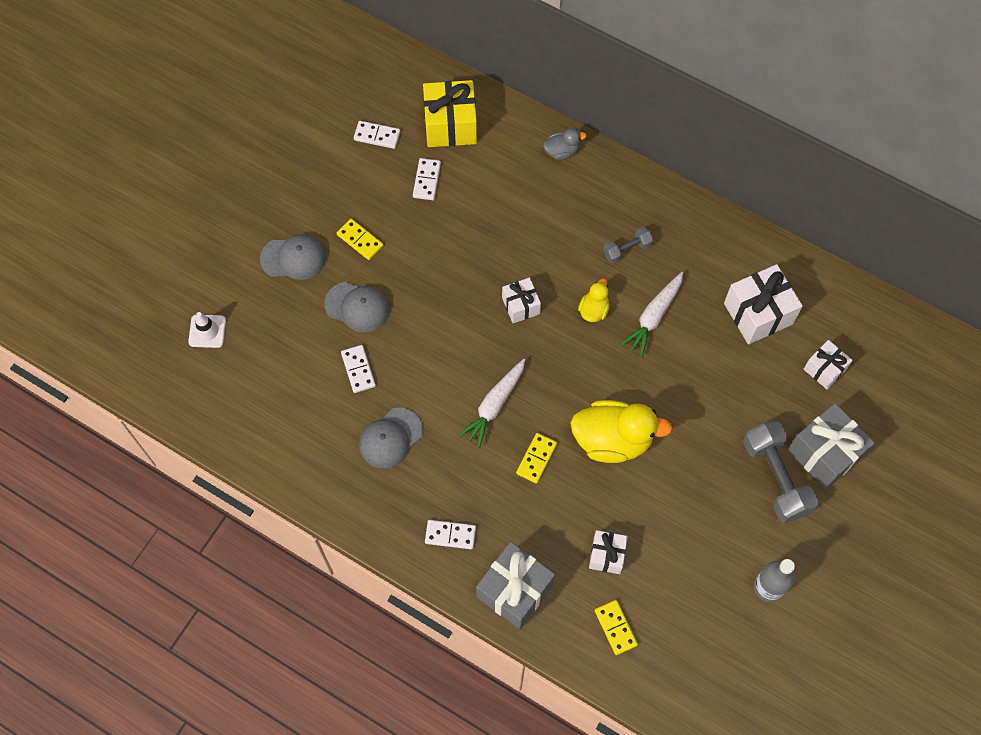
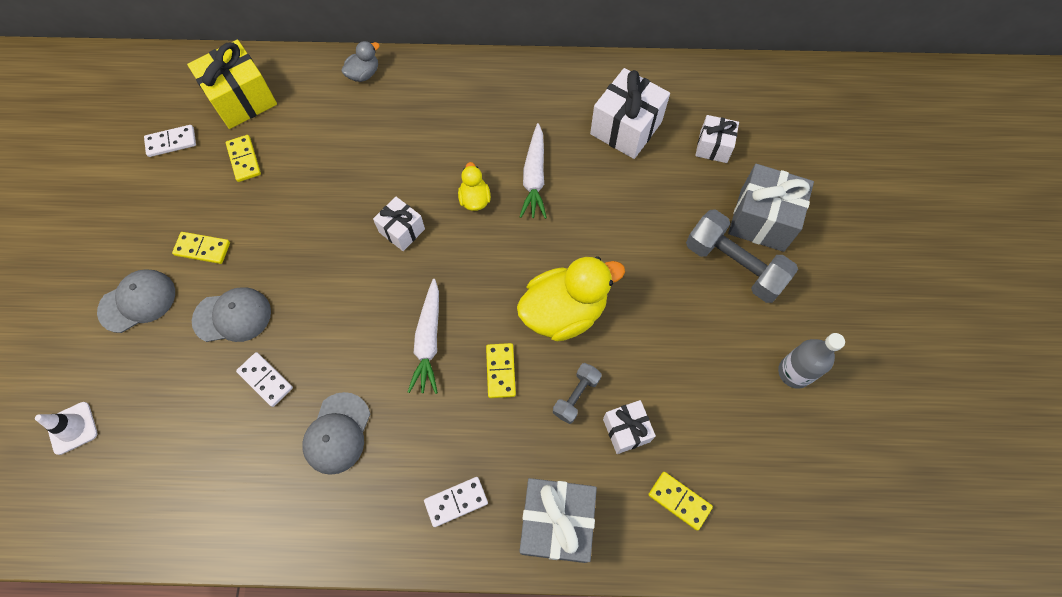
camera: 30 degrees left, 0 degrees up
(426, 180) = (244, 159): white domino -> yellow domino
(627, 249) = (474, 130): grey dumbbell -> grey dumbbell (576, 396)

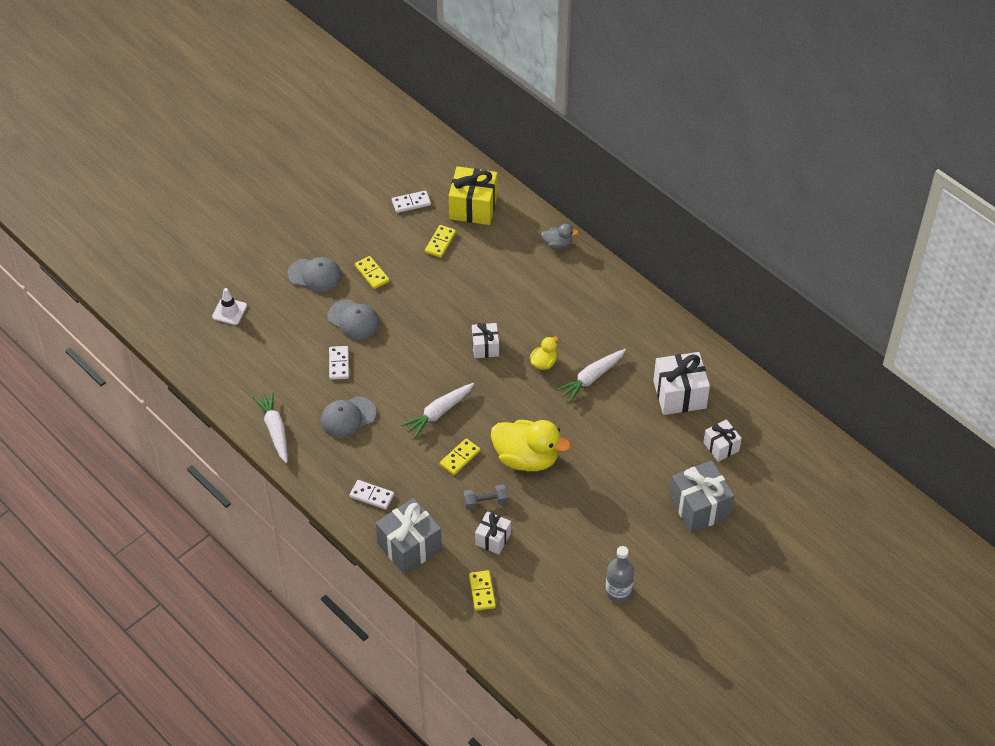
camera: 45 degrees right, 15 degrees down
(171, 142) = (411, 203): white domino -> white domino turned 45 degrees counterclockwise
(268, 525) = (275, 430): none -> white carrot
(734, 265) = (652, 515): grey dumbbell -> none

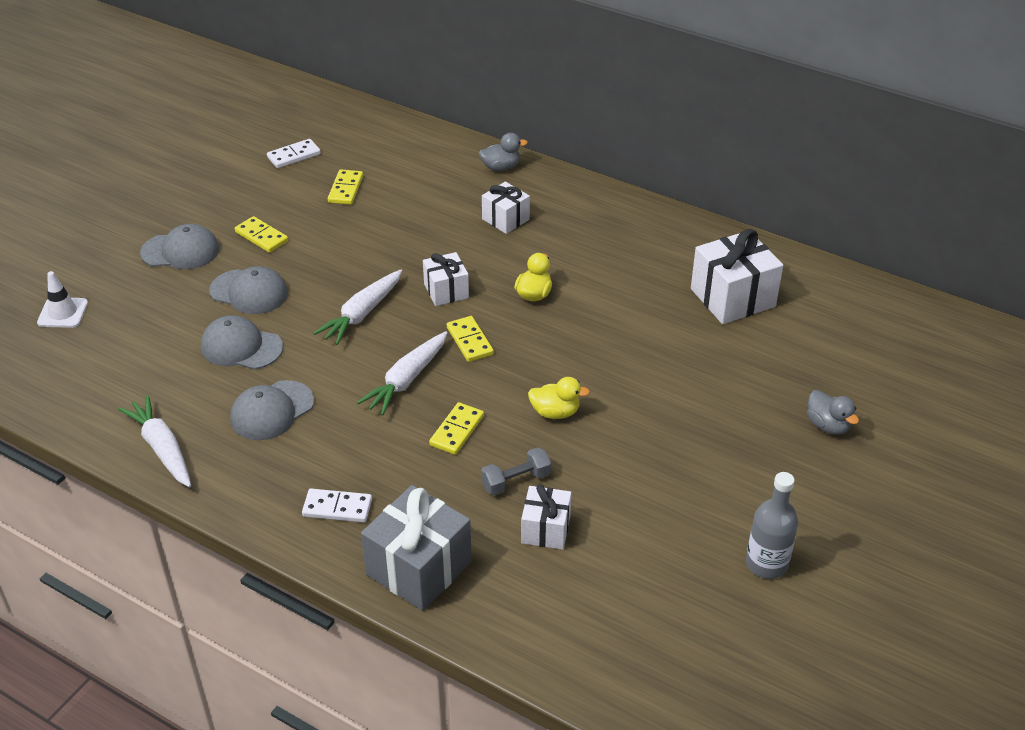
camera: 15 degrees left, 10 degrees down
(339, 364) = (241, 347): white domino -> grey cap
(473, 207) = (377, 148): yellow gift -> none
(482, 591) = (557, 609): yellow domino -> yellow domino (470, 341)
(526, 458) = (555, 412): yellow duck -> yellow duck, size x0.49
(591, 378) = (606, 300): white carrot -> white carrot (362, 314)
(699, 507) = (828, 425): grey gift -> grey duck
(721, 447) = (818, 347): white gift -> white gift (505, 219)

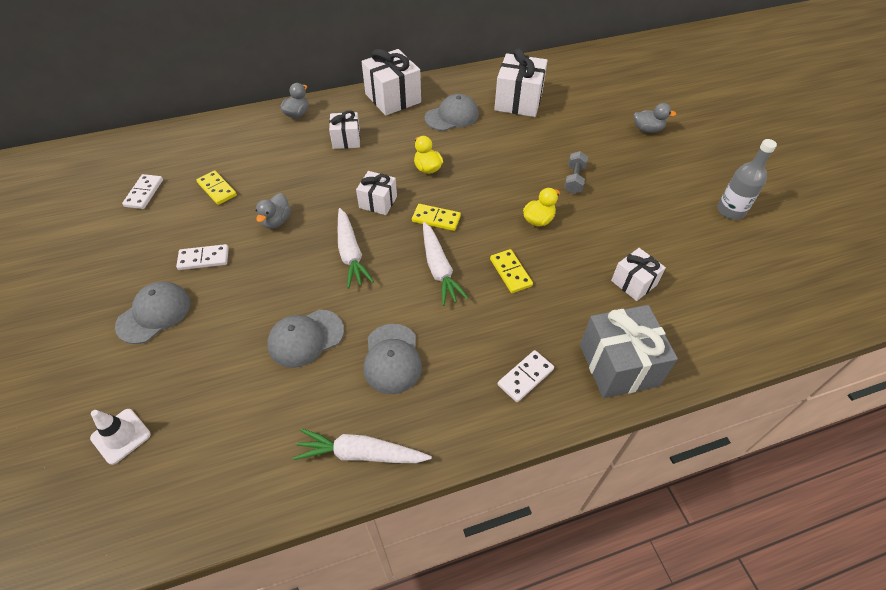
camera: 50 degrees left, 10 degrees up
(249, 292) = (253, 300): grey cap -> grey cap (452, 116)
(261, 237) = (203, 259): yellow domino -> white domino
(349, 247) = (276, 221): none -> grey duck
(516, 481) = (581, 272): grey dumbbell -> grey dumbbell (574, 180)
(609, 209) = (393, 98): none -> white gift

